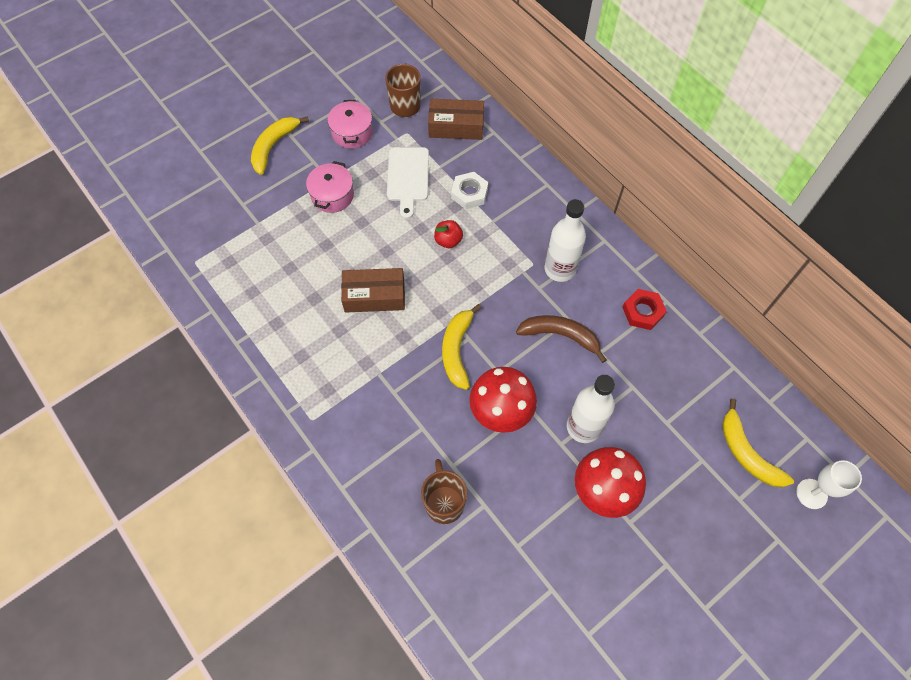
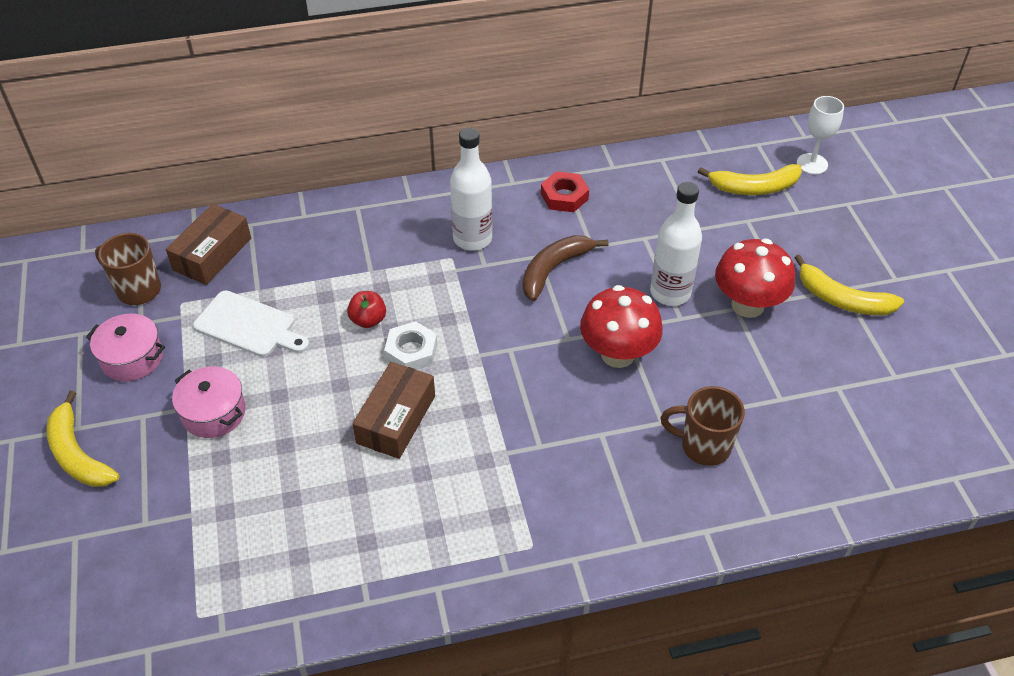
camera: 65 degrees left, 15 degrees down
(457, 350) = (519, 365): yellow banana -> yellow banana (842, 300)
(469, 193) = (317, 277): white nut -> white nut (411, 351)

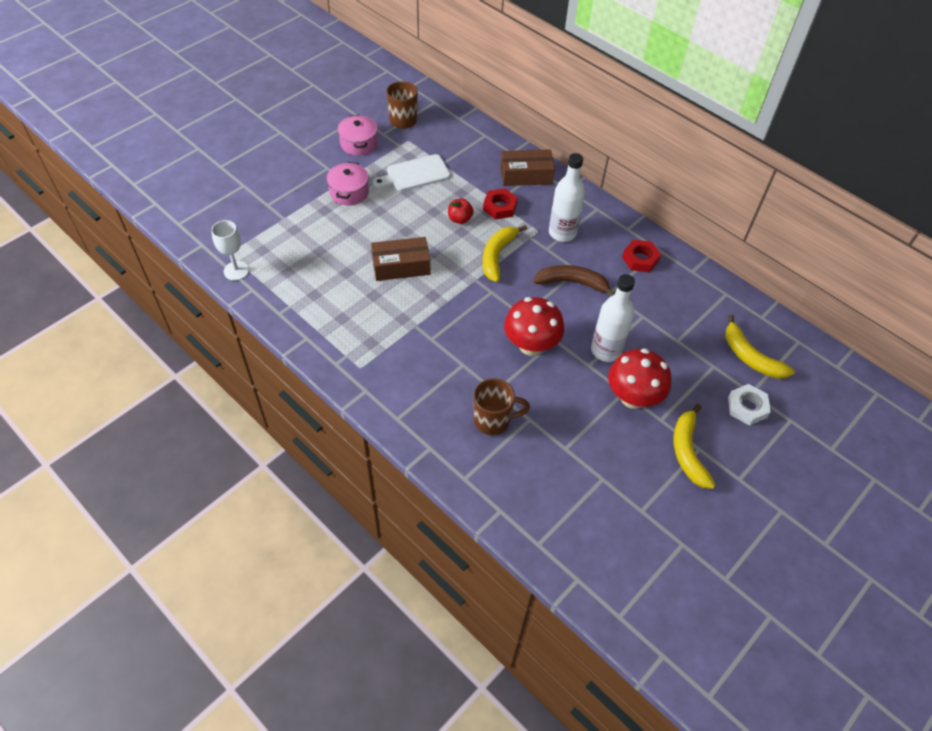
camera: 55 degrees right, 5 degrees up
(78, 454) = (288, 159): yellow banana -> yellow banana (497, 256)
(212, 254) = (451, 133): brown box -> brown box (526, 175)
(249, 326) = (415, 174): white cutting board -> white cutting board turned 75 degrees clockwise
(383, 272) = (500, 207): none -> red nut
(411, 351) = (453, 249): white nut -> white nut (747, 407)
(703, 446) = (493, 421): brown mug -> brown mug turned 105 degrees clockwise
(812, 164) = (811, 382): white goblet -> white goblet (236, 271)

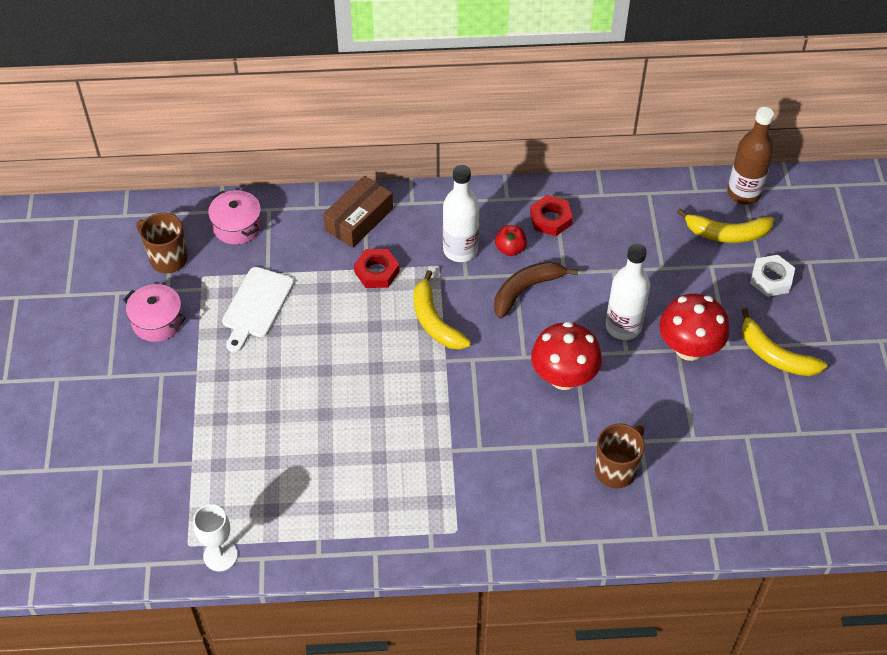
camera: 45 degrees left, 0 degrees up
(349, 192) = (219, 379): pink pot -> pink pot (237, 226)
(401, 266) = (366, 408): brown box -> none
(460, 219) = (357, 315): red apple -> red apple (510, 249)
(795, 344) = (743, 193): none -> brown bottle

